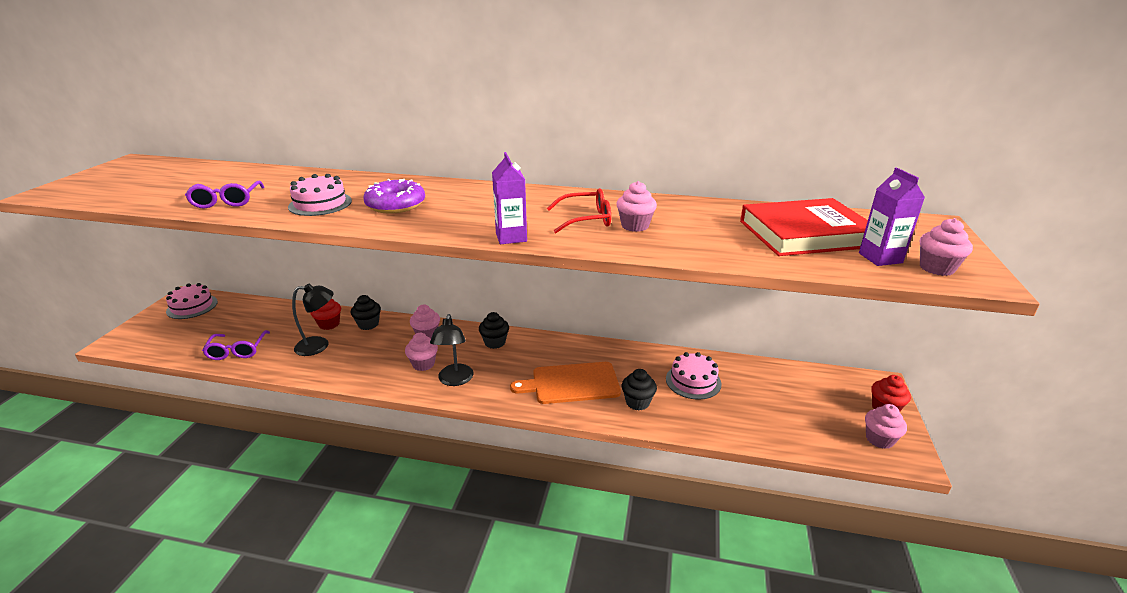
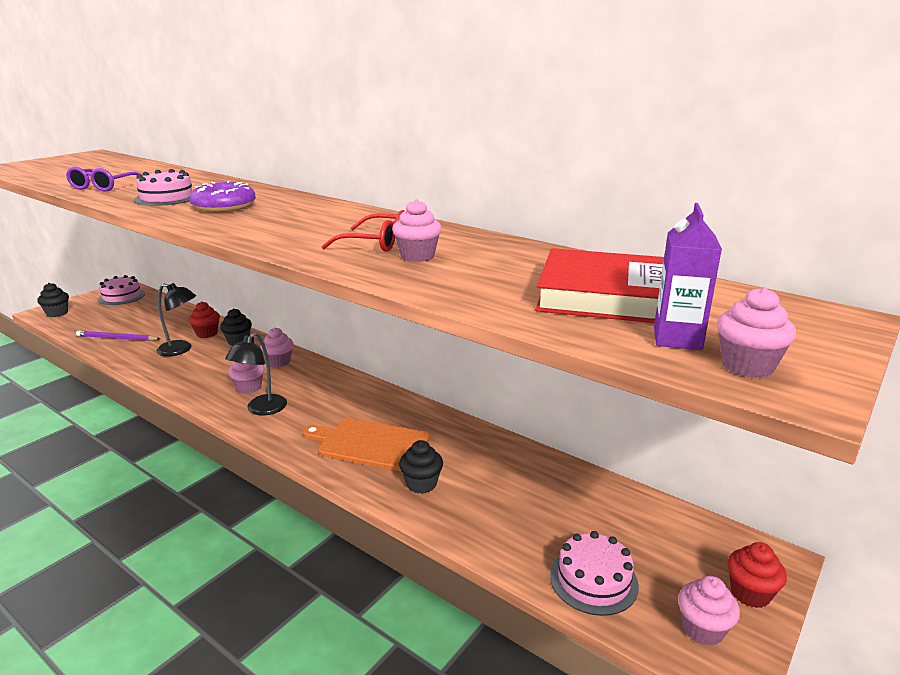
camera: 25 degrees right, 5 degrees down
(237, 350) = (117, 338): purple glasses -> purple pencil
(495, 342) = (333, 385): black cupcake -> black cupcake (57, 313)
(511, 237) = (275, 246): purple carton -> none
(693, 381) = (509, 481): pink cake -> pink cake (593, 580)

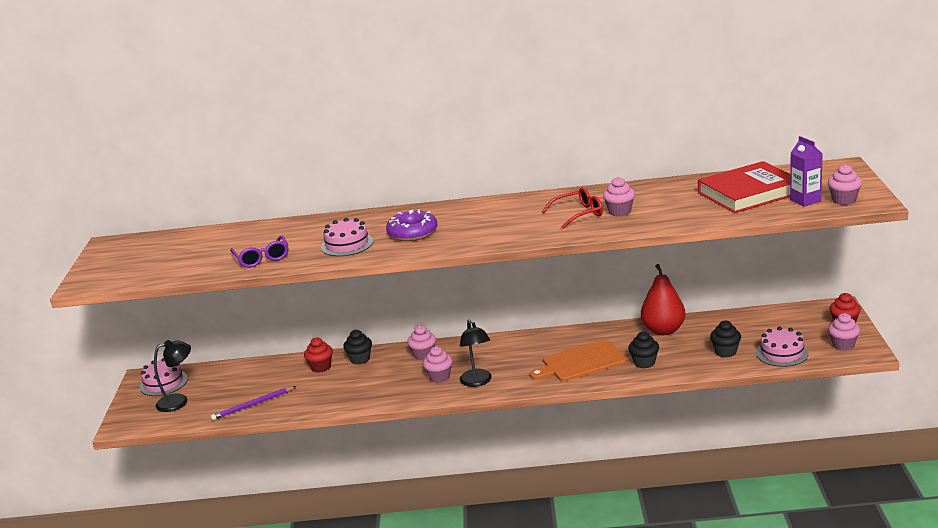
camera: 35 degrees left, 0 degrees up
(57, 313) = (139, 420): black cupcake -> black cupcake (725, 352)
(181, 350) = (328, 385): black lamp -> black lamp (179, 401)
(504, 457) = (663, 330): none -> red pear

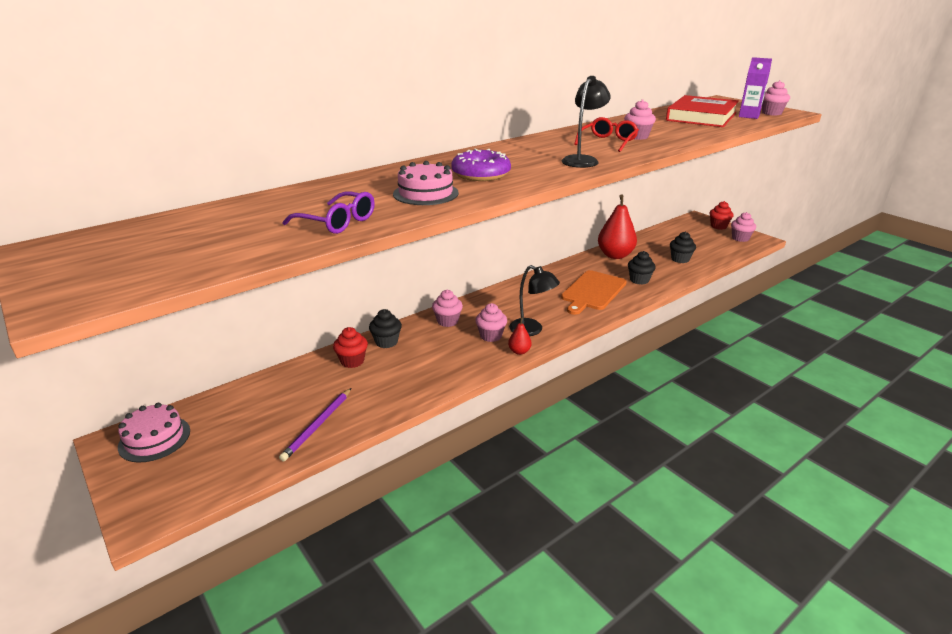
camera: 40 degrees left, 5 degrees up
(179, 401) = (204, 454): black lamp -> black lamp (583, 160)
(443, 396) = (519, 351): none -> red pear
(782, 353) = (715, 251): pink cake -> none

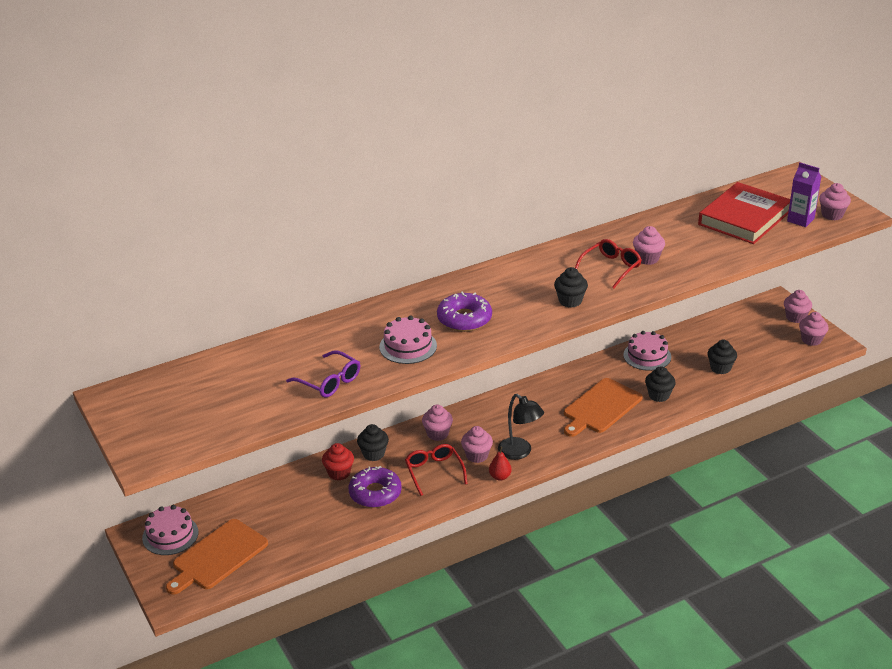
camera: 10 degrees right, 5 degrees up
(211, 457) = (217, 556): none -> orange cutting board
(318, 425) = (304, 536): purple pencil -> none
(393, 376) = (375, 493): none -> purple donut
(451, 352) = (434, 472): none -> red glasses
(583, 160) = (570, 301): black lamp -> black cupcake
(615, 255) = (647, 356): red pear -> pink cake
(718, 226) = (795, 317): red cupcake -> pink cupcake

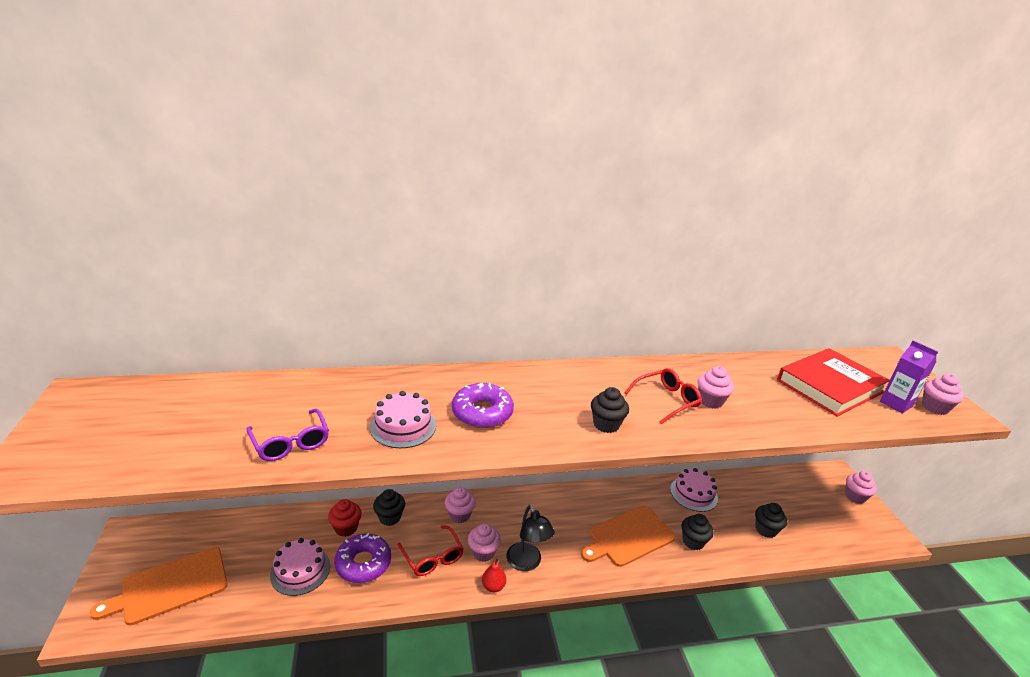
camera: 15 degrees right, 5 degrees down
(170, 535) = (153, 545): pink cake -> pink cake (300, 570)
(434, 472) = (432, 557): red glasses -> red glasses turned 150 degrees clockwise
(811, 340) = (869, 526): pink cupcake -> none

